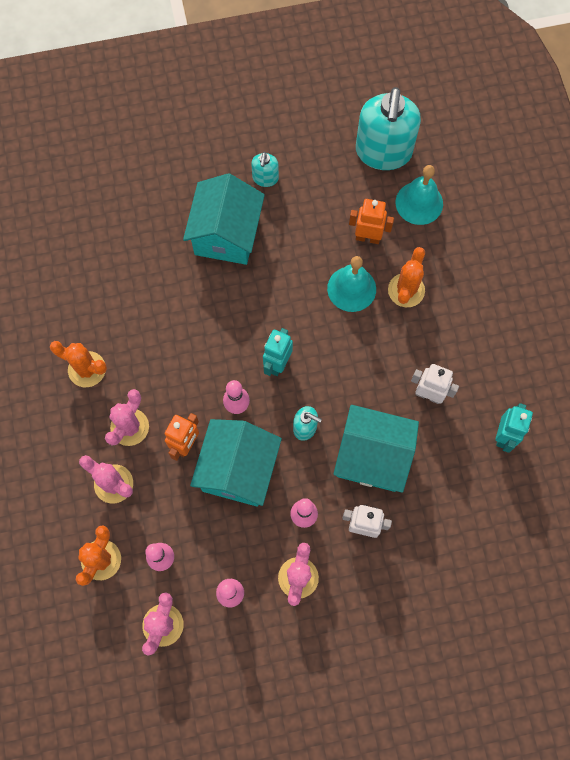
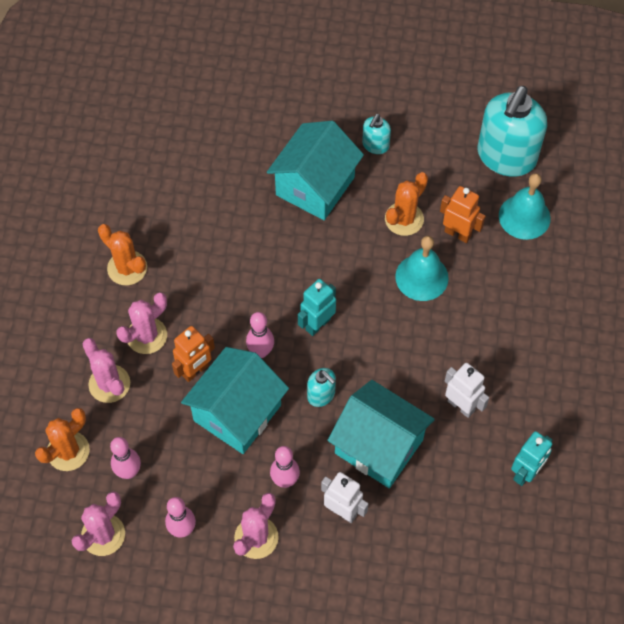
camera: 20 degrees right, 10 degrees down
(406, 290) = (477, 297): orange cactus -> orange cactus (404, 219)

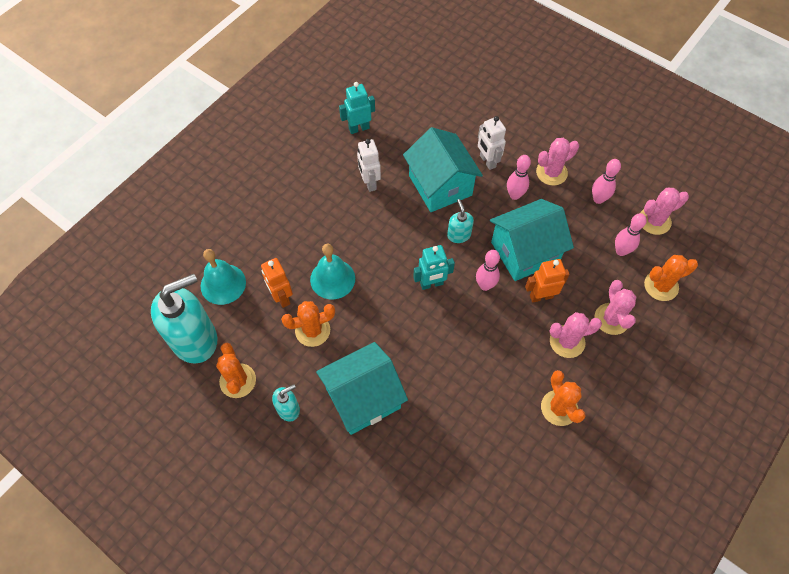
camera: 150 degrees left, 0 degrees up
(438, 144) = (238, 381): none -> orange cactus

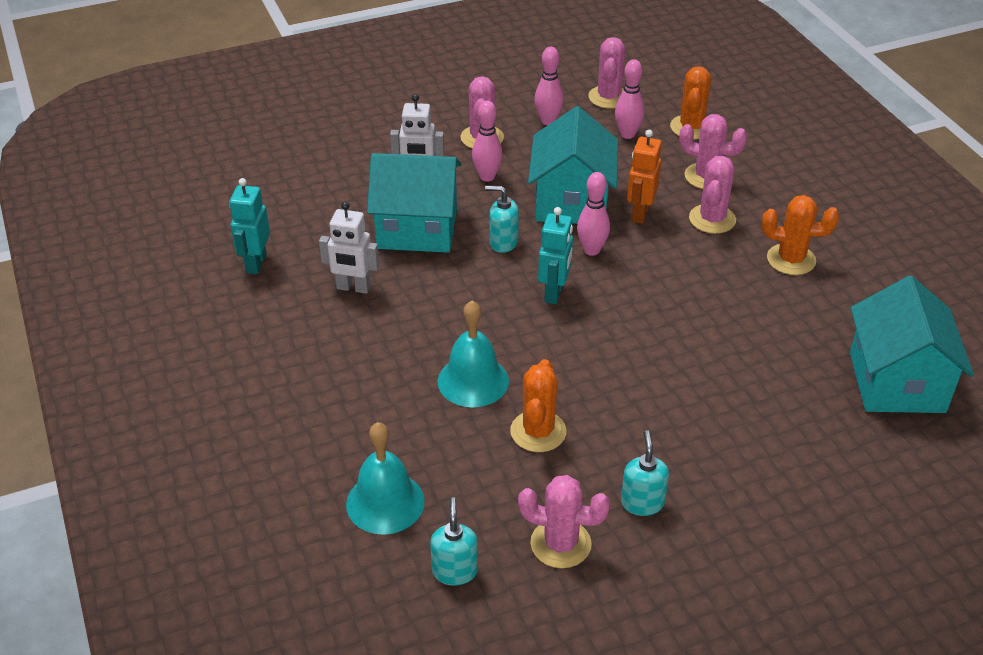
camera: 60 degrees left, 20 degrees down
(195, 339) = (455, 571): turquoise soap dispenser -> turquoise soap dispenser, size x0.46
(238, 381) = (560, 544): orange cactus -> pink cactus
(281, 297) = (460, 444): orange robot -> none
(363, 398) = (674, 420): turquoise house -> turquoise house (896, 382)

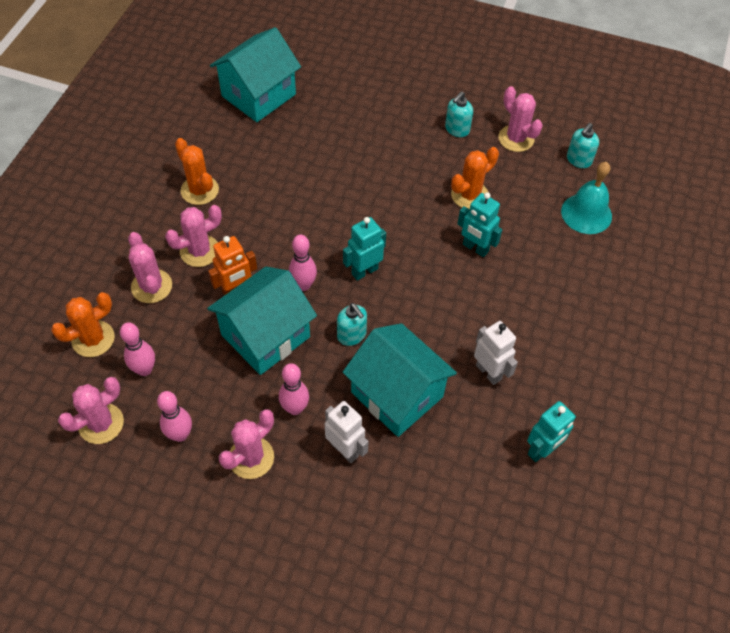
camera: 140 degrees left, 15 degrees up
(473, 381) = (475, 248): turquoise bell -> turquoise robot

